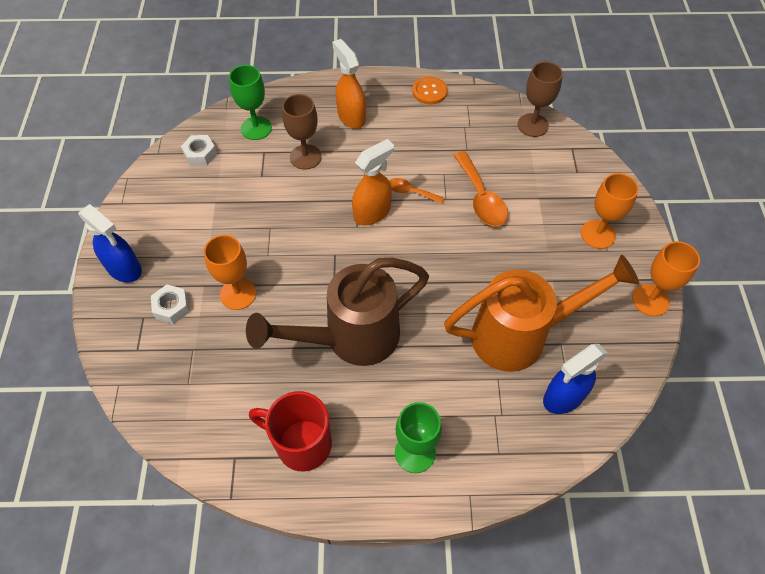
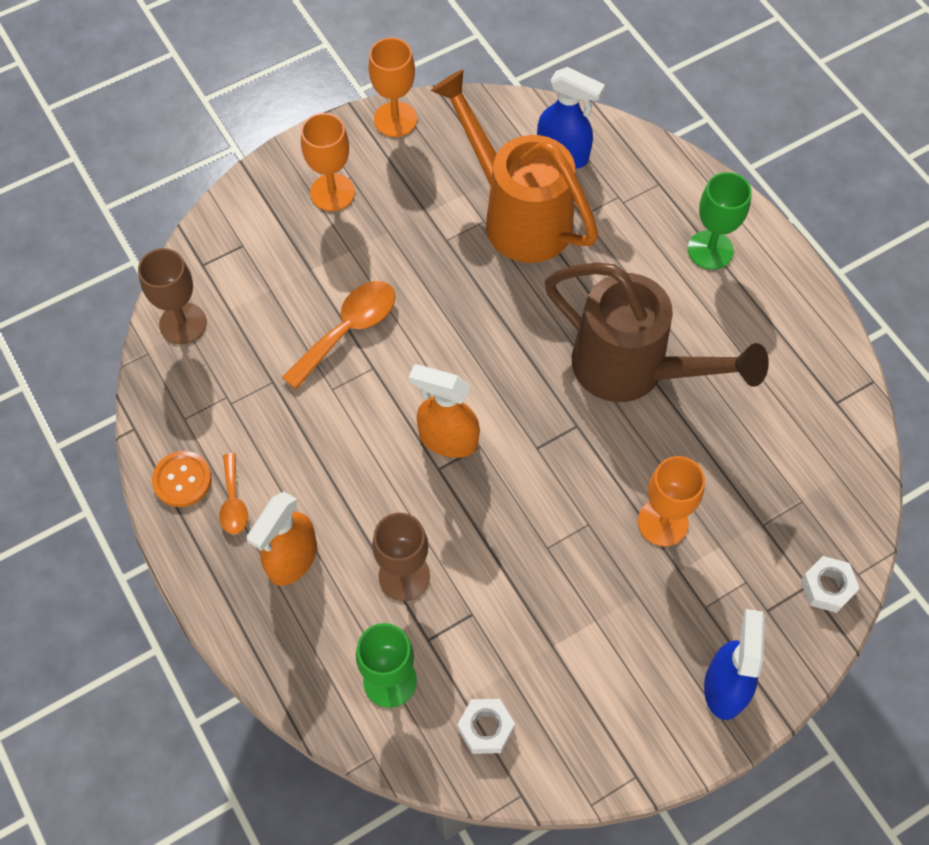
camera: 120 degrees left, 5 degrees up
(172, 307) = (732, 586): white nut -> white nut (827, 587)
(301, 444) = (777, 351): red mug -> none
(411, 192) = (387, 412): orange spoon -> orange spoon (233, 502)

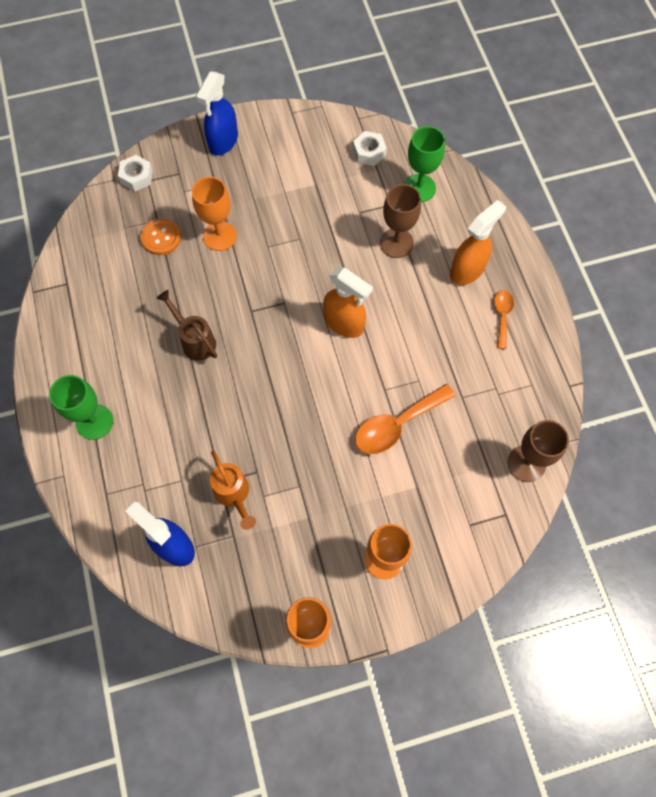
camera: 165 degrees left, 5 degrees up
(182, 480) = (536, 339): orange button -> orange button (161, 237)
(517, 214) = (234, 495): orange watering can -> orange watering can, size x0.48
(634, 370) = (195, 340): brown watering can -> brown watering can, size x0.48

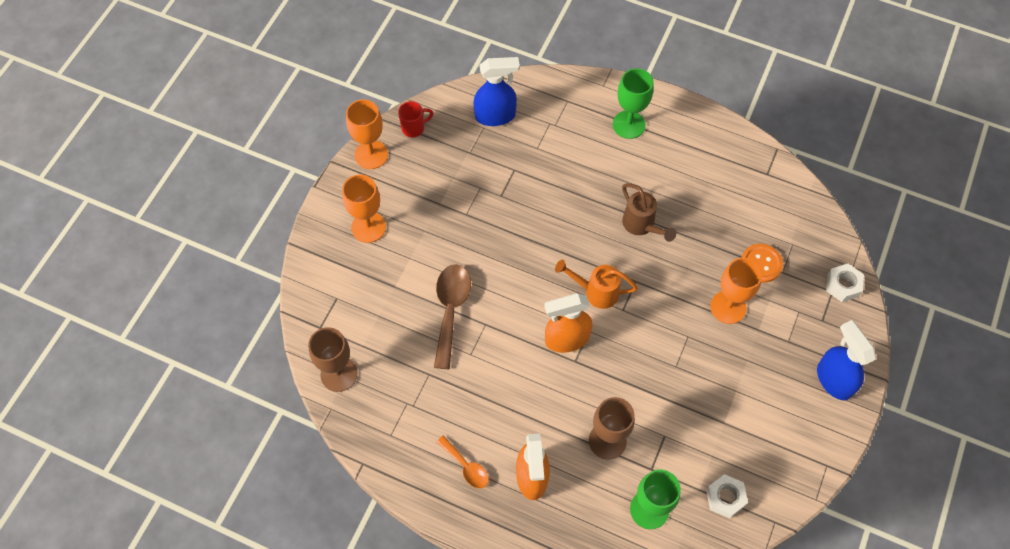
camera: 130 degrees right, 5 degrees down
(195, 340) = (642, 226): brown watering can -> brown watering can turned 60 degrees clockwise
(234, 495) = (497, 171): orange watering can -> orange watering can (595, 292)
(247, 612) = (414, 128): none -> red mug
(397, 425) = (451, 310): orange spoon -> brown spoon

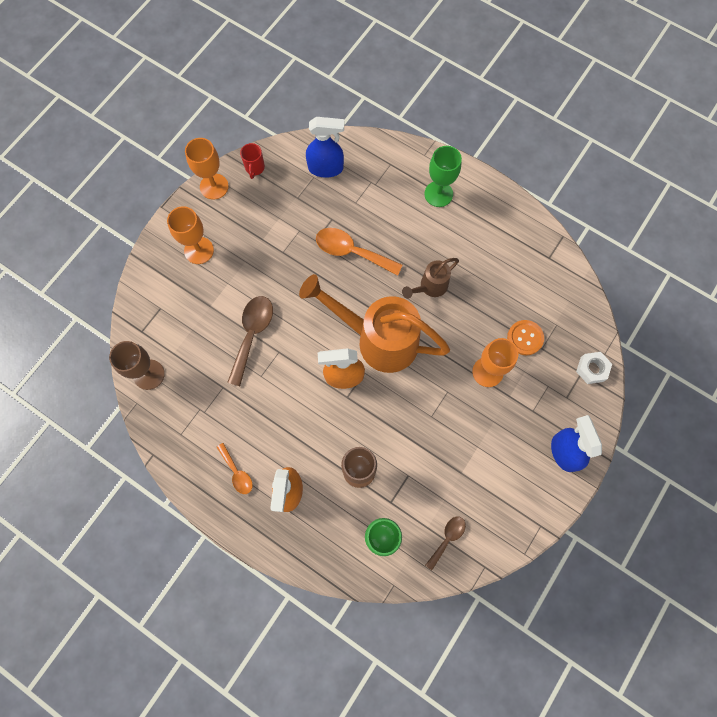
camera: 10 degrees right, 10 degrees up
(414, 128) = (255, 168): red mug -> red mug turned 105 degrees clockwise
(545, 201) = (351, 252): none -> orange spoon
(595, 292) = (377, 339): orange watering can -> orange watering can, size x2.08
(642, 226) = (429, 287): brown watering can -> brown watering can turned 75 degrees clockwise
(725, 498) = (447, 538): white nut -> brown spoon

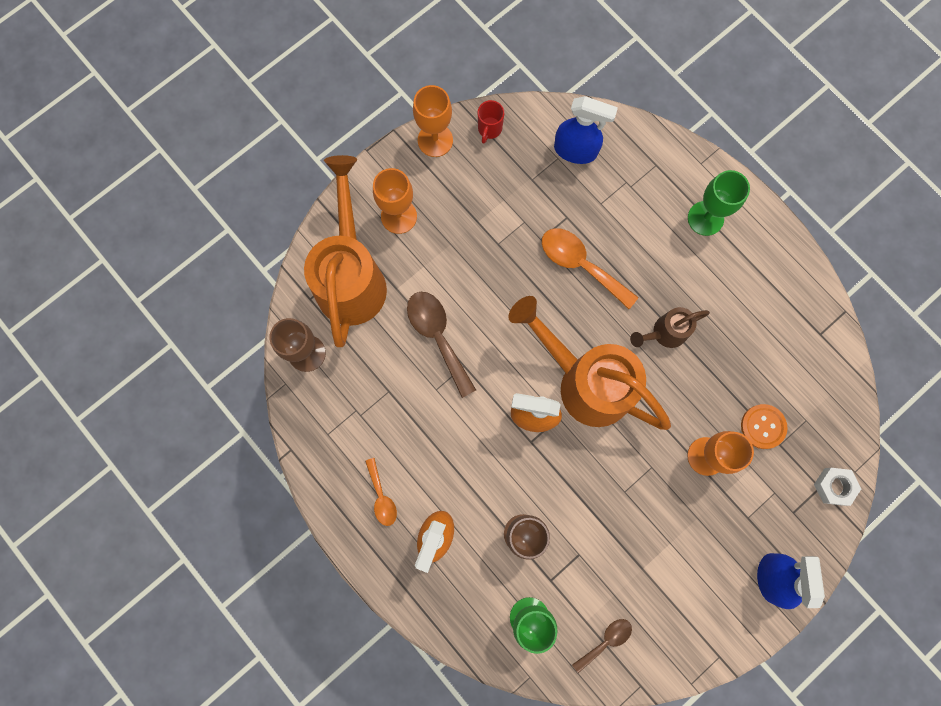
camera: 15 degrees right, 5 degrees up
(172, 305) = (352, 276): none -> orange watering can
(252, 334) = (438, 336): brown spoon -> brown spoon turned 60 degrees counterclockwise

